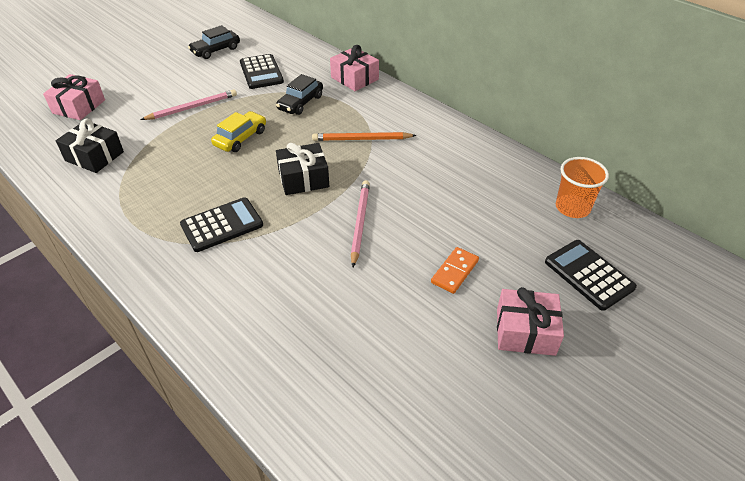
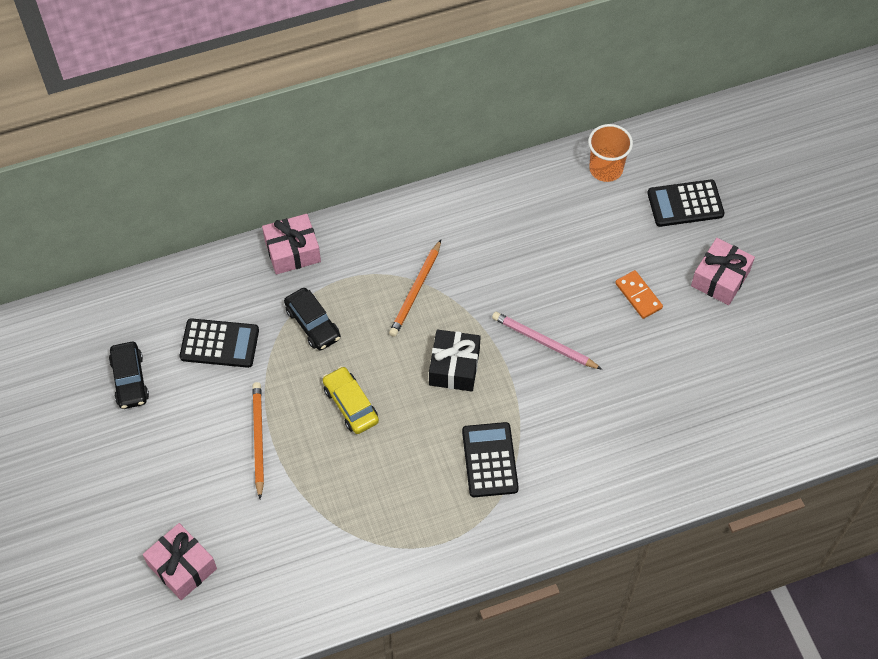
camera: 65 degrees left, 15 degrees up
(94, 156) = (305, 562): black gift -> none
(192, 107) = (258, 439): pink pencil -> orange pencil

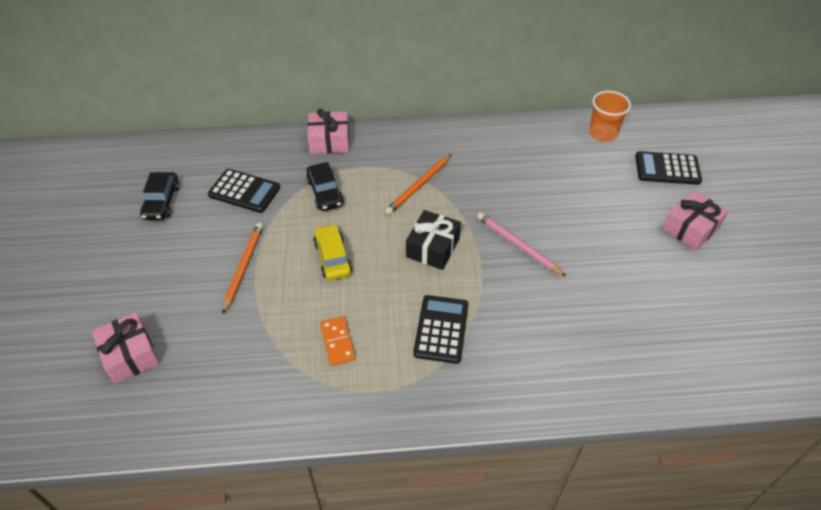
camera: 15 degrees right, 10 degrees down
(638, 296) = (612, 227): orange domino -> orange domino (337, 342)

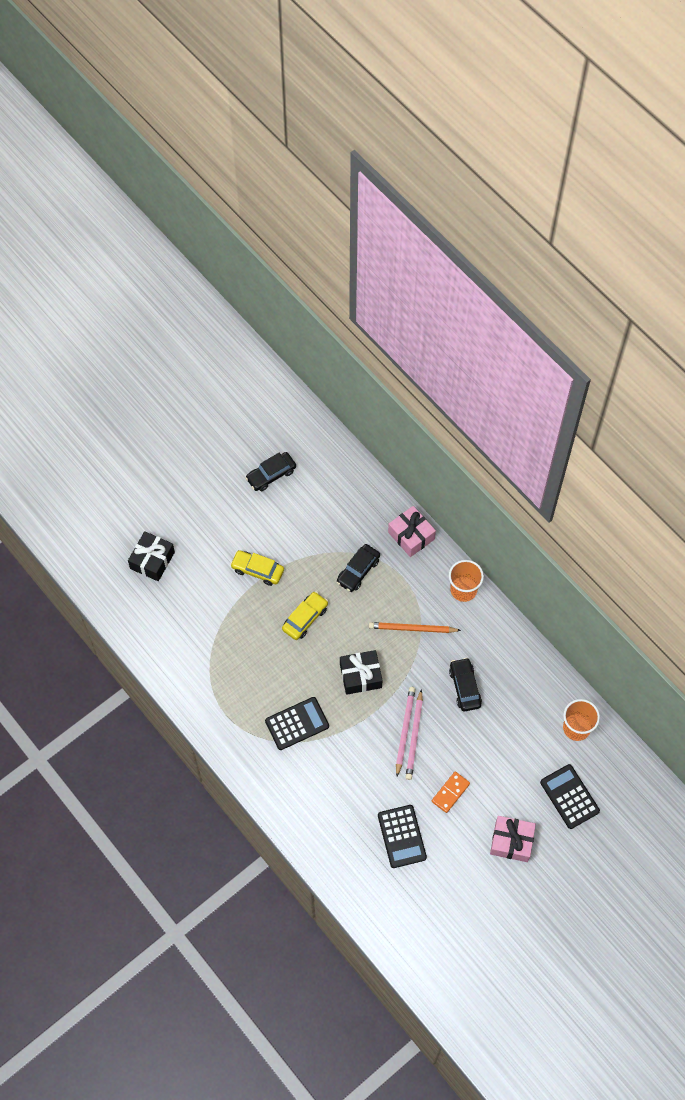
camera: 55 degrees right, 15 degrees up
(130, 355) = (152, 560): pink gift -> black gift
(243, 267) = (257, 570): orange pencil -> yellow car
(244, 191) = (319, 518): black calculator -> black calculator (401, 836)
(337, 342) = (243, 669): orange domino -> orange domino (450, 792)
(413, 135) = (463, 590): none -> orange cup
(508, 181) = (465, 687): none -> black car
(530, 241) = (414, 737): none -> pink pencil

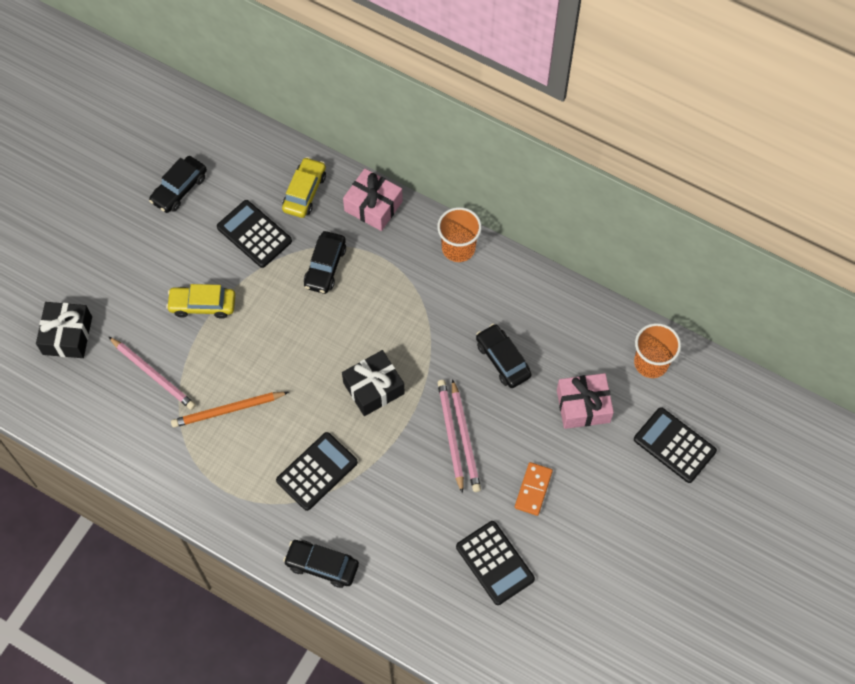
camera: 20 degrees left, 0 degrees up
(204, 610) = (153, 374): none -> pink pencil
(276, 794) = (322, 565): none -> black car
(305, 618) = (281, 343): yellow car -> yellow car (304, 192)
(314, 528) = (254, 234): none -> black calculator
(412, 629) = (415, 313): orange pencil -> orange pencil (228, 410)
(511, 841) = (627, 522): pink gift -> pink gift (583, 406)

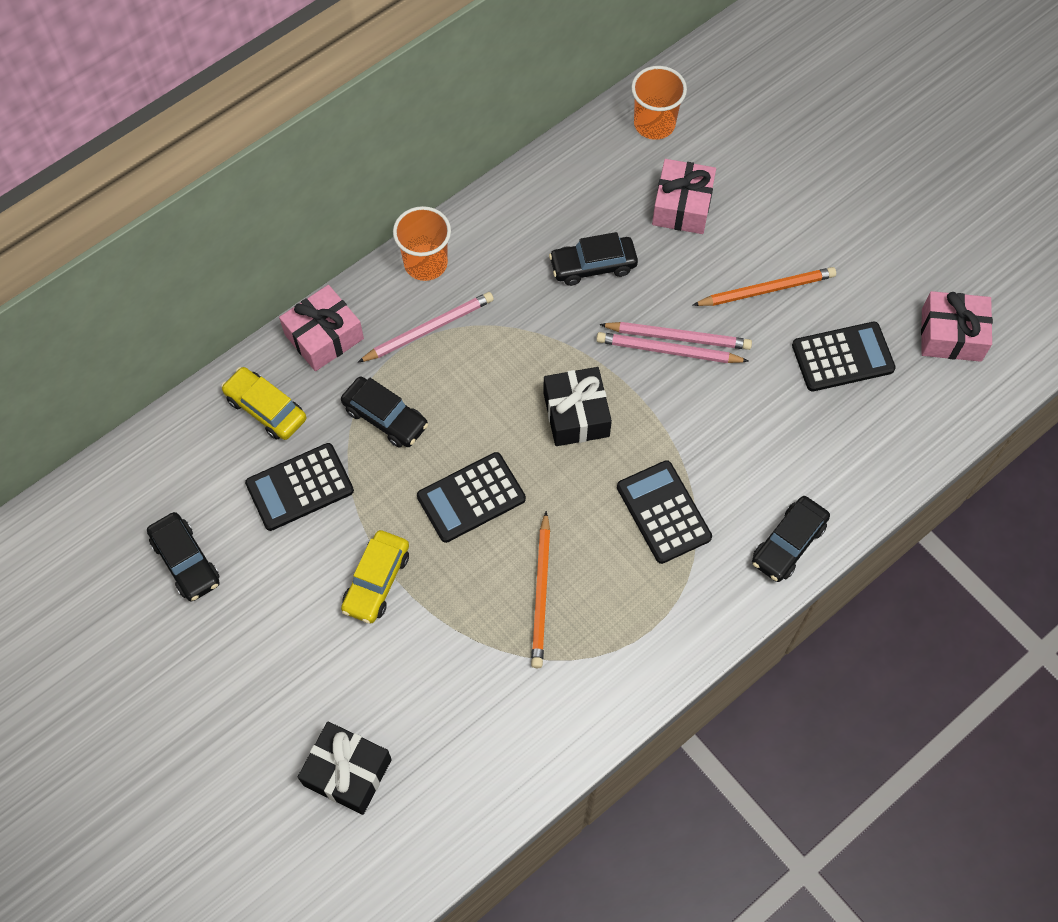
camera: 70 degrees left, 0 degrees up
(153, 374) = (453, 672): pink pencil -> pink pencil (428, 329)
(533, 489) = (766, 289): orange domino -> orange pencil
(548, 642) = (951, 335): none -> pink gift
(674, 445) = (761, 137): black calculator -> black calculator (471, 497)

